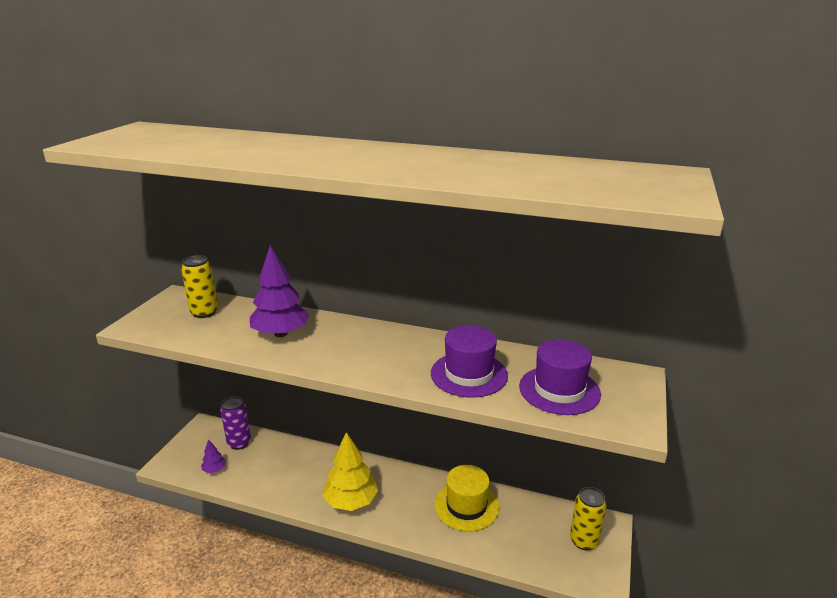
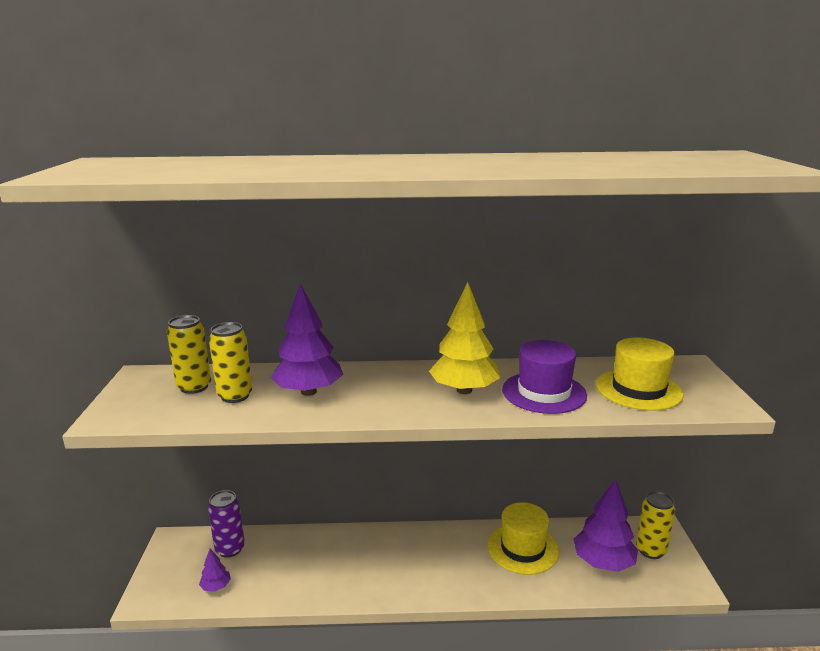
camera: 20 degrees left, 5 degrees down
(226, 326) = (235, 396): none -> yellow can
(351, 501) = (400, 577): yellow tree -> yellow tree (464, 390)
(531, 539) = (603, 562): none -> purple tree
(559, 390) = (638, 389): purple hat -> yellow hat

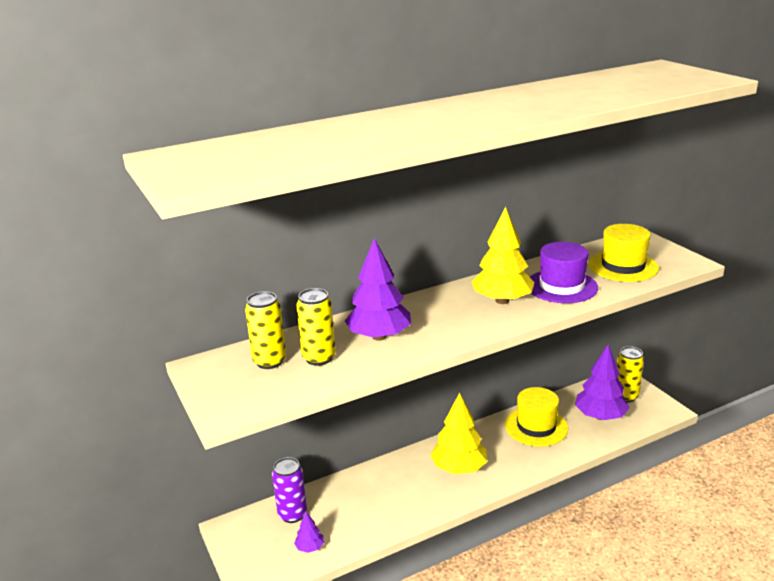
camera: 25 degrees left, 5 degrees up
(410, 563) = (459, 468): none -> yellow tree

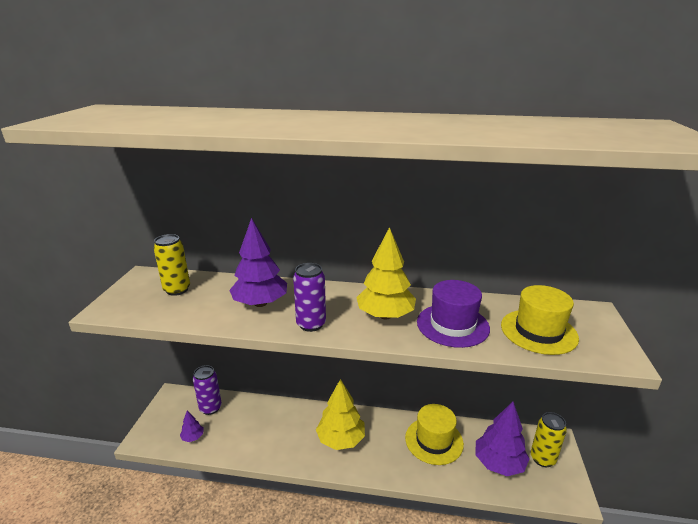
camera: 35 degrees right, 0 degrees up
(319, 358) = (204, 301): yellow can -> none
(454, 332) = (311, 324): none -> purple can

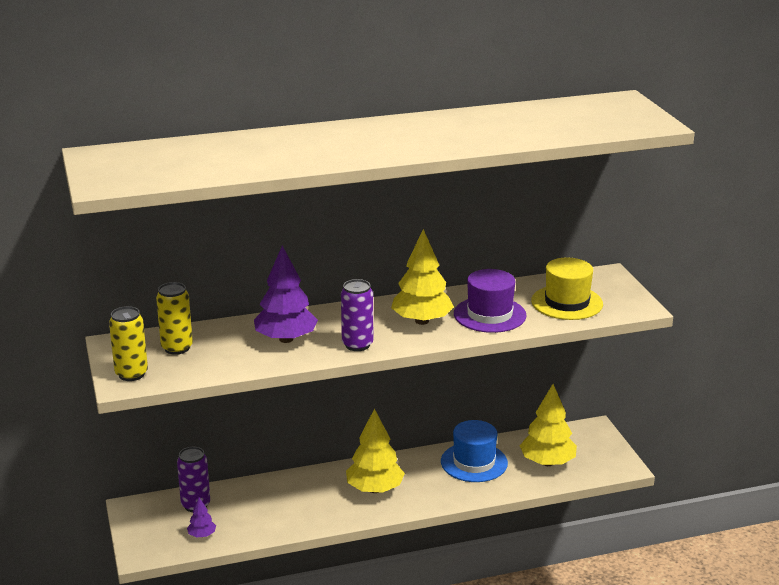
camera: 25 degrees left, 0 degrees up
(434, 440) = (474, 462): yellow hat -> blue hat
(498, 463) = (547, 462): purple tree -> yellow tree
(542, 459) = (587, 447): yellow can -> yellow can (131, 374)

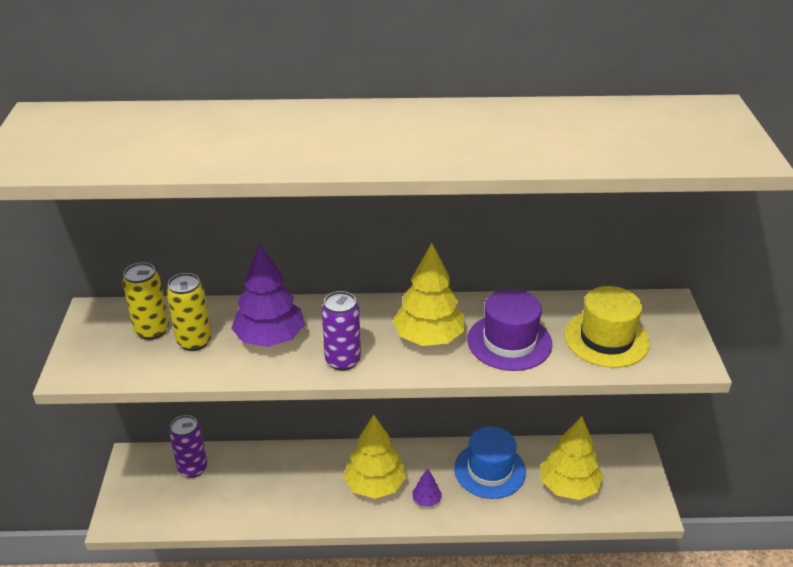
camera: 15 degrees right, 10 degrees up
(131, 374) = (87, 359): yellow can -> yellow can (194, 341)
(202, 535) = (183, 509): purple tree -> purple tree (426, 500)

